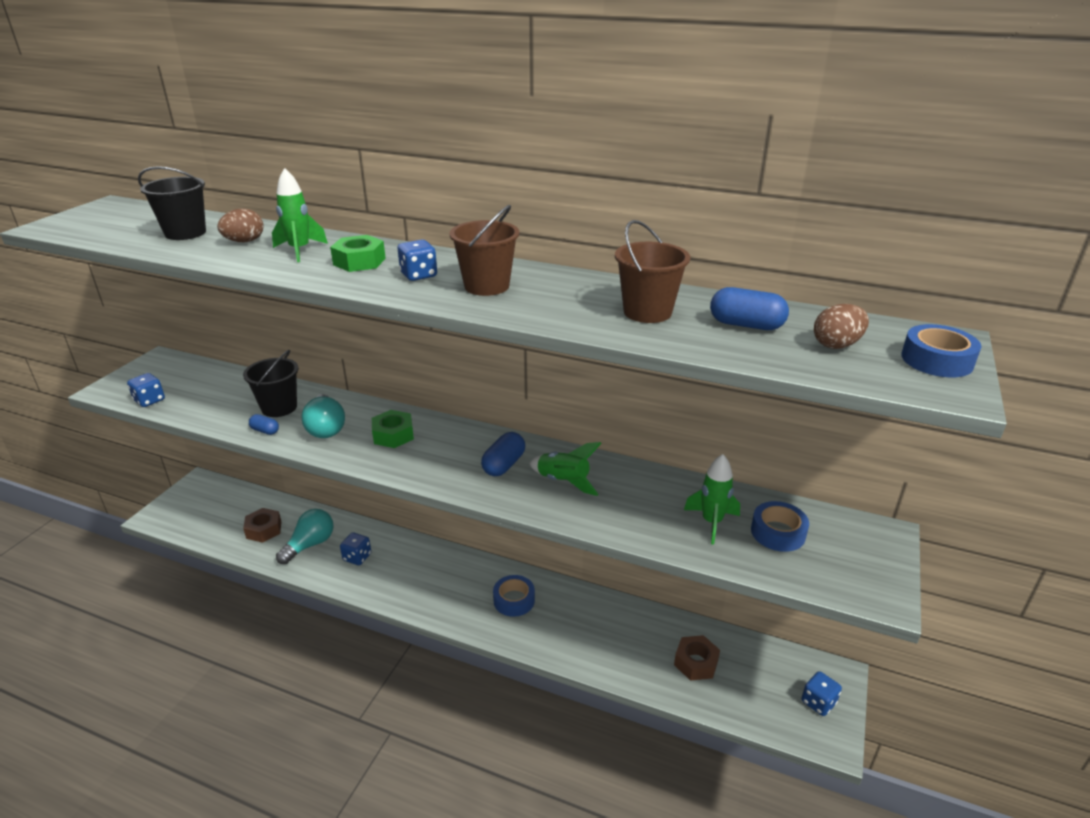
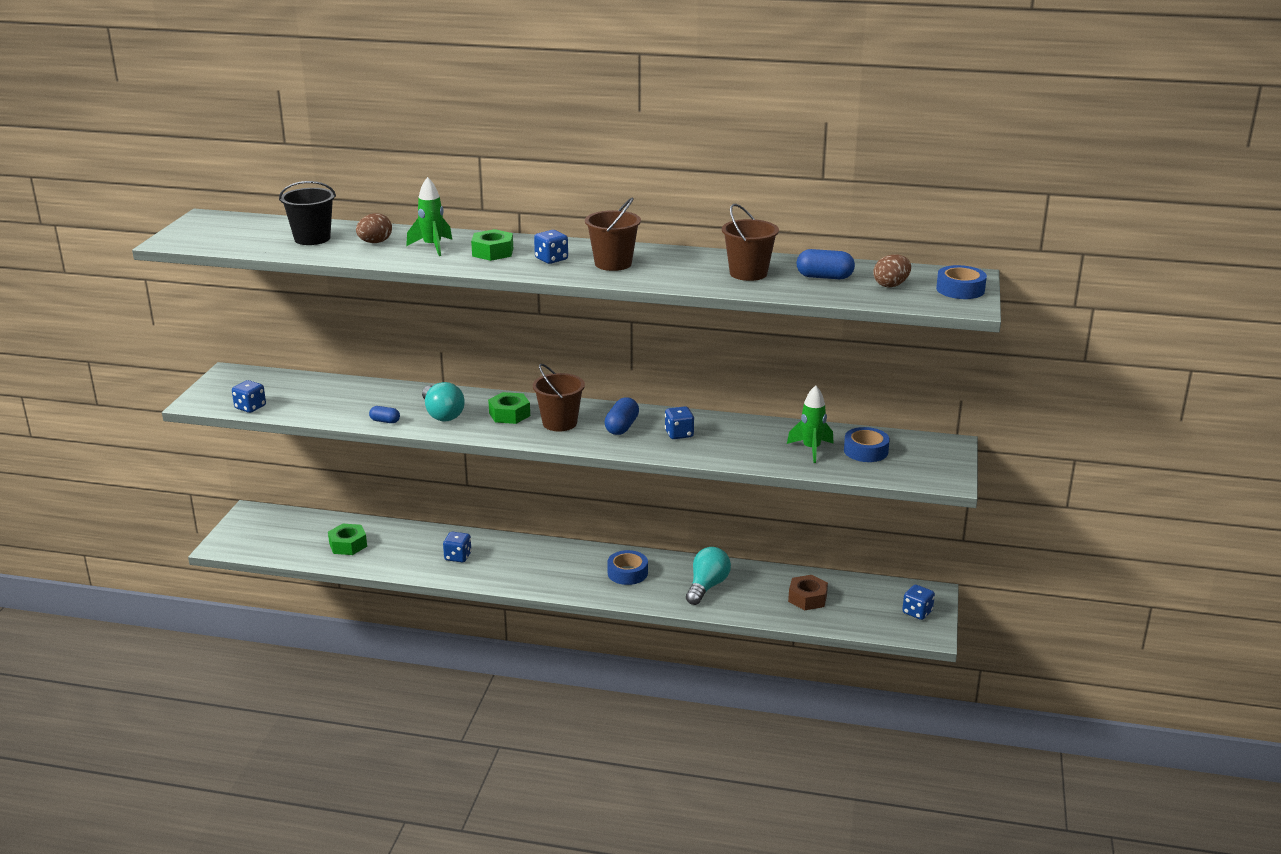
camera: 10 degrees left, 5 degrees down
(264, 530) = (348, 545): brown nut -> green nut
(279, 407) = (385, 402): black bucket -> none
(310, 545) = (404, 552): turquoise light bulb -> turquoise light bulb (707, 586)
(440, 452) = (559, 423): none -> brown bucket
(563, 482) = (679, 434): green rocket -> blue dice

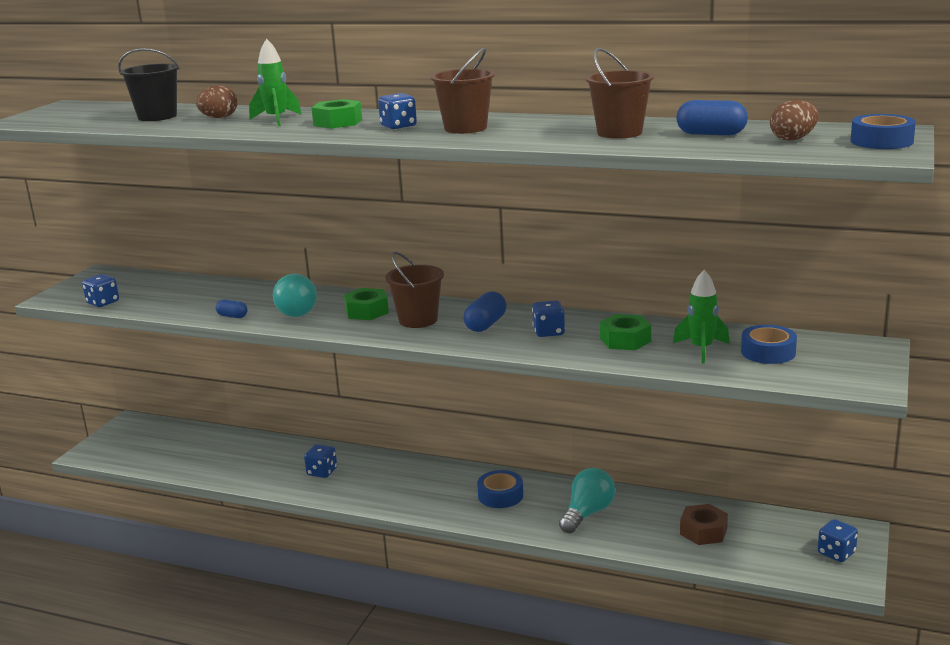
camera: 10 degrees right, 5 degrees down
(348, 545) = (213, 456): green nut -> green nut (625, 340)

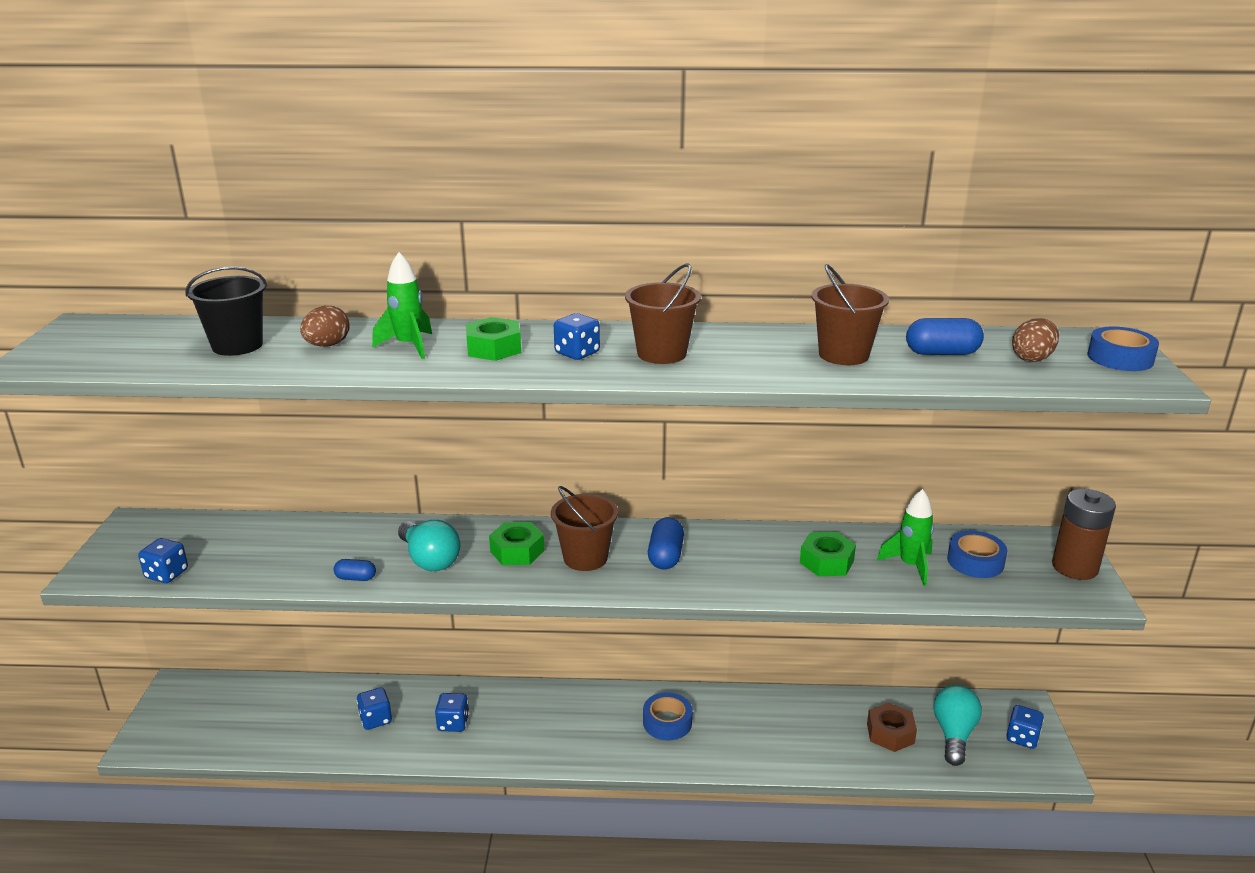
camera: 20 degrees left, 5 degrees up
(548, 332) = (740, 559): blue dice -> blue dice (376, 719)
(587, 513) = (767, 730): turquoise light bulb -> turquoise light bulb (953, 734)
(866, 365) = (1074, 567): none -> brown battery

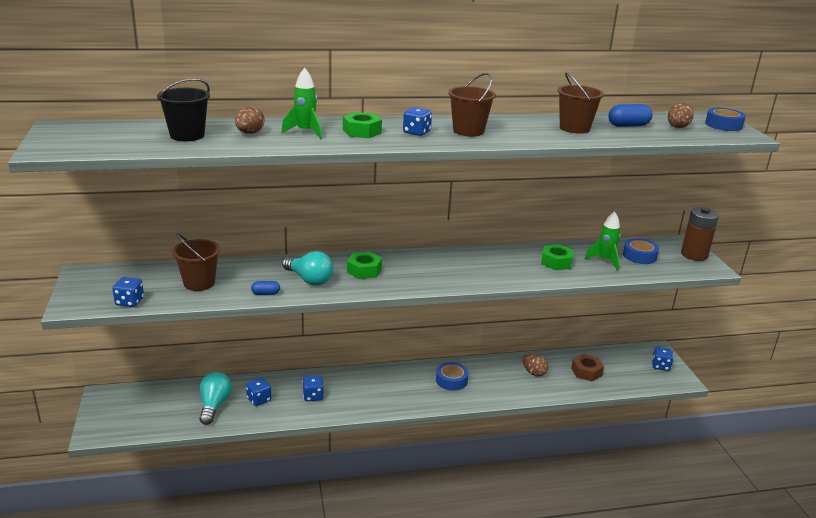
camera: 15 degrees left, 0 degrees up
(585, 558) = (410, 271): brown bucket -> brown bucket (199, 283)
(665, 556) = (459, 266): blue capsule -> none
(802, 724) = (534, 373): none -> brown egg
(953, 734) = (622, 368): turquoise light bulb -> turquoise light bulb (214, 405)

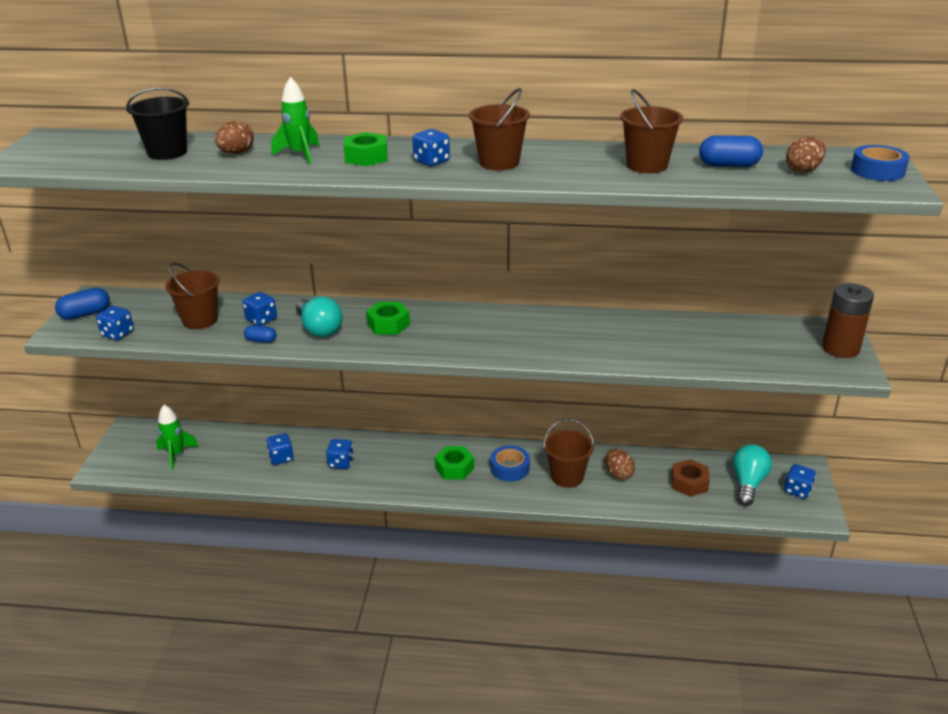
camera: 20 degrees right, 5 degrees up
(86, 289) = (85, 314): none -> blue capsule
(214, 405) = (232, 457): turquoise light bulb -> turquoise light bulb (748, 483)
(254, 277) = (261, 320): none -> blue dice
(497, 380) = (567, 477): none -> brown bucket
(556, 262) = (635, 339): green nut -> green nut (454, 468)
(605, 261) = (703, 344): green rocket -> green rocket (176, 455)
(639, 256) = (758, 342): blue tape -> none

